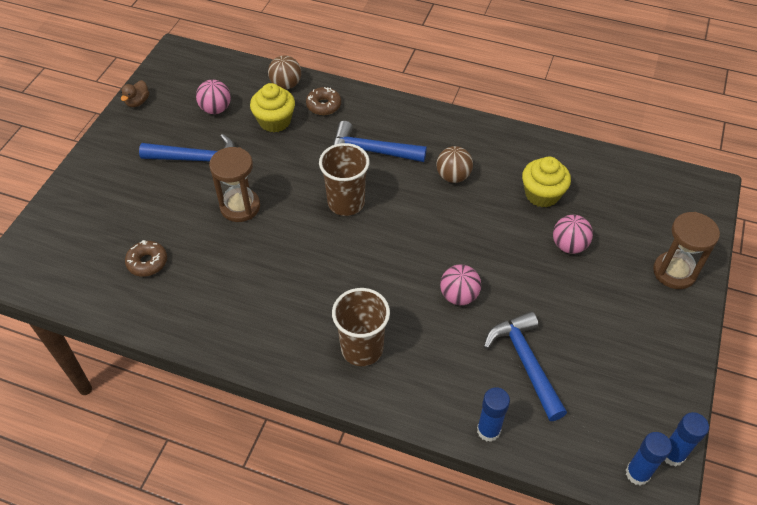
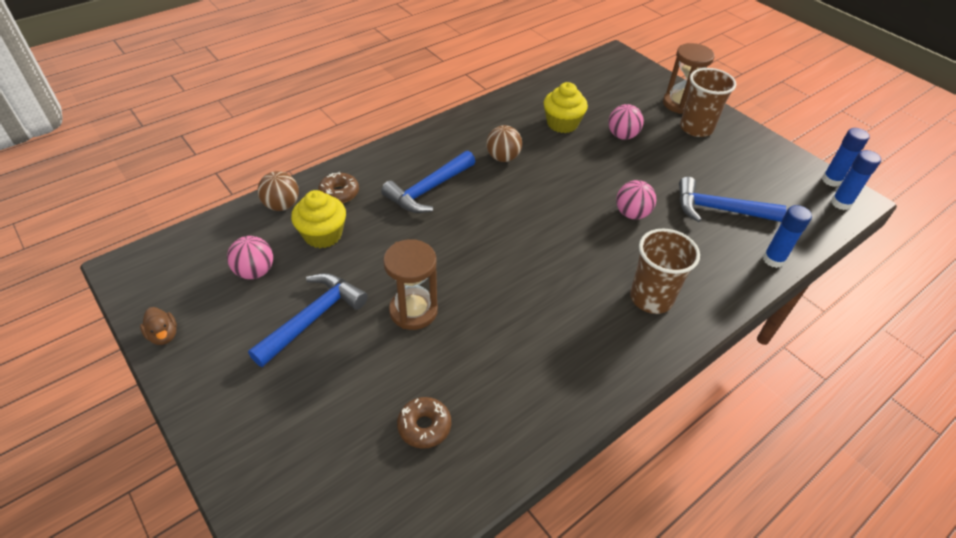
camera: 60 degrees left, 5 degrees down
(346, 203) = (475, 233): brown cup -> brown cup (696, 128)

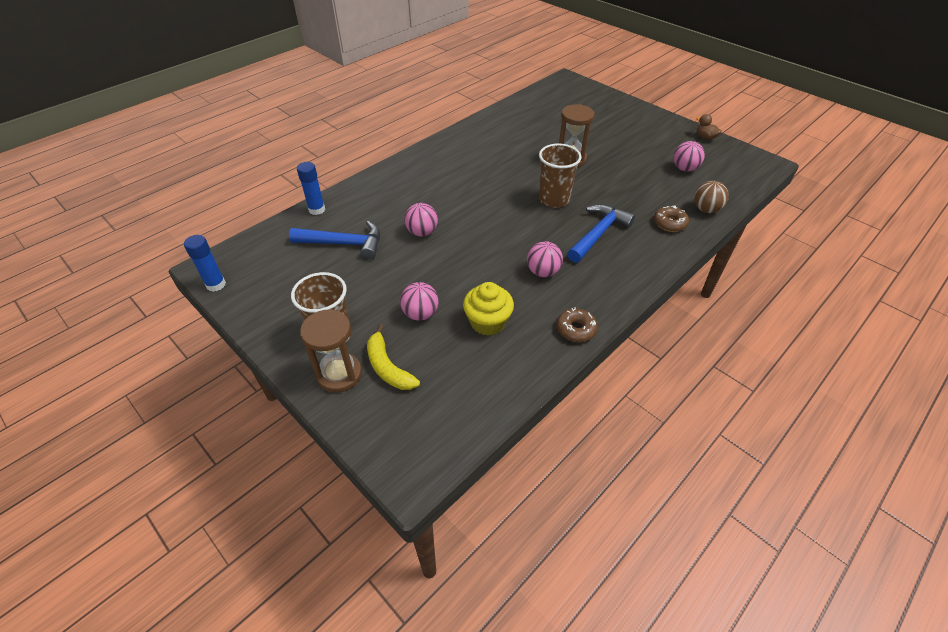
camera: 175 degrees right, 0 degrees up
(313, 318) = (629, 151): blue hammer -> none
(323, 235) = (658, 193): yellow cupcake -> none
(424, 426) = (543, 119): brown donut -> brown donut (576, 329)
(503, 157) = (543, 272): brown ball -> pink ball
(643, 104) = (388, 367): none -> yellow banana
(651, 298) = (417, 178): brown cup -> brown cup (554, 199)
(841, 203) = (225, 261): blue glue stick -> none

